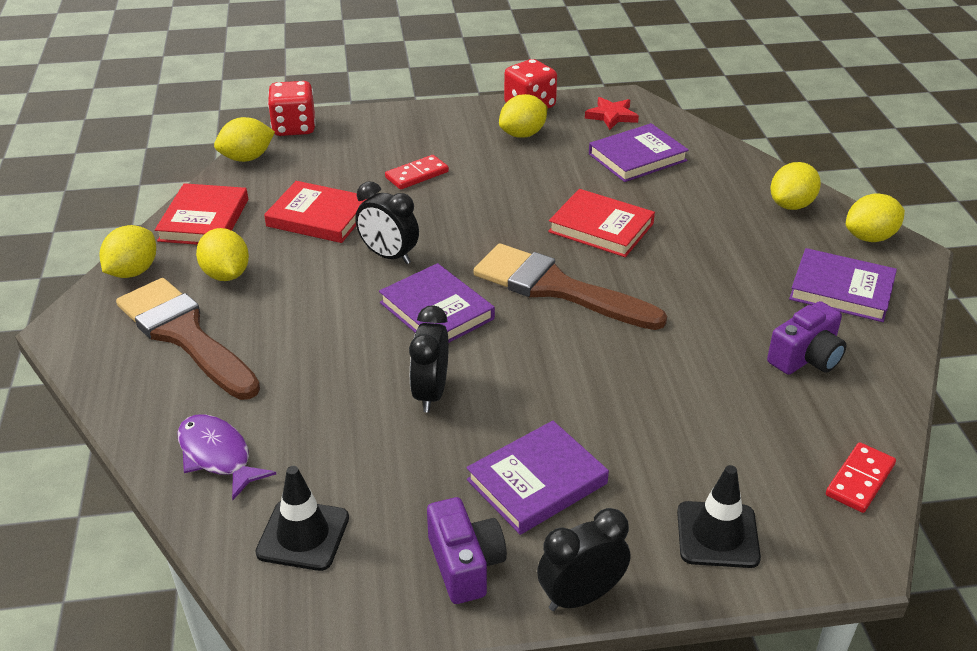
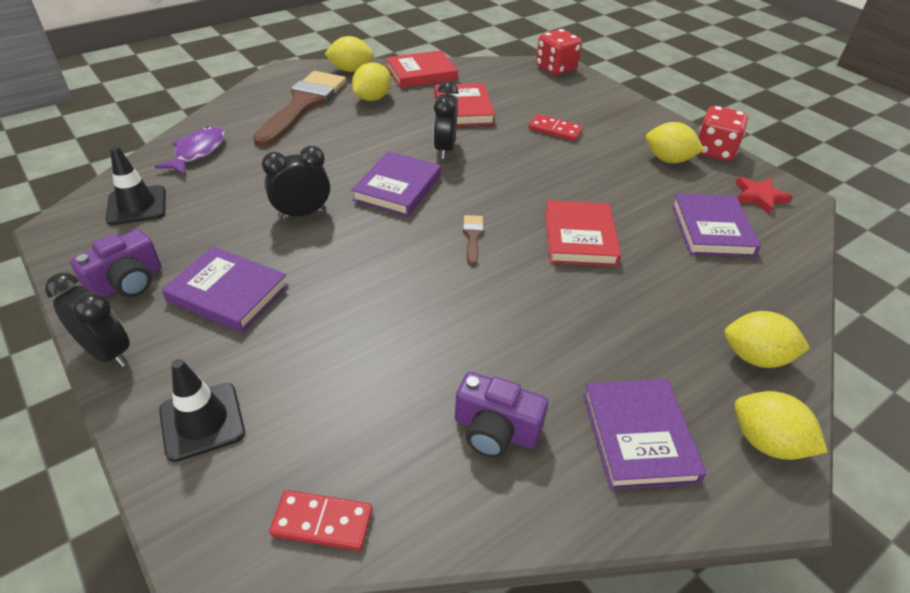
camera: 60 degrees right, 5 degrees up
(247, 158) = (501, 65): yellow lemon -> none
(557, 288) = (472, 237): brown brush -> brown brush, size x0.40
(637, 157) = (711, 229): purple book -> purple book turned 60 degrees clockwise

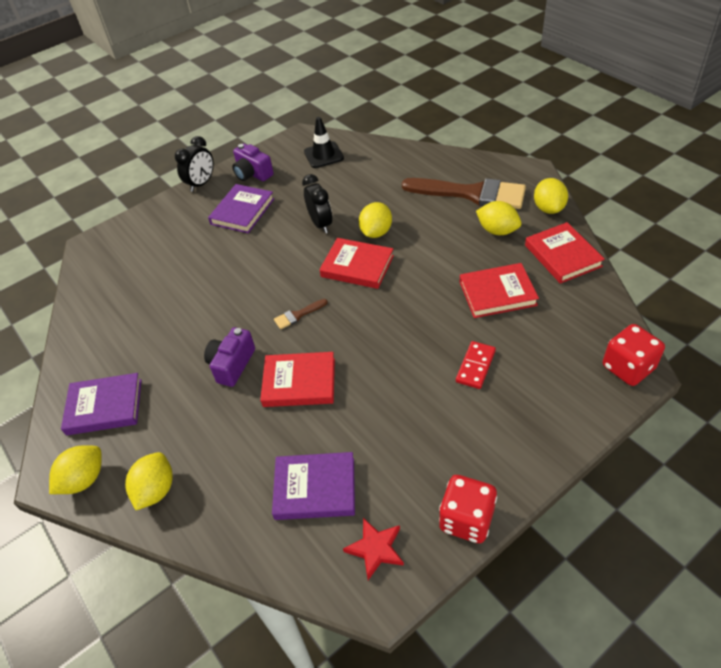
camera: 95 degrees right, 5 degrees up
(198, 152) = (388, 161): purple fish -> none
(202, 421) = (152, 226): black traffic cone -> none
(322, 522) = (87, 278): red domino -> none
(397, 188) = (357, 266): purple book -> red book
(444, 149) = (420, 287): black clock -> none
(472, 237) = (298, 315): brown brush -> brown brush turned 150 degrees clockwise
(495, 430) = (123, 337): purple camera -> purple camera (232, 365)
(668, 159) = (437, 466): yellow lemon -> yellow lemon (376, 232)

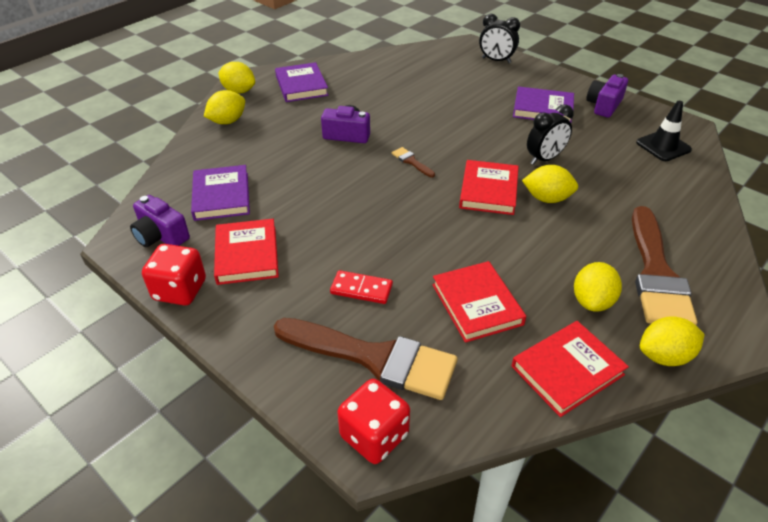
camera: 75 degrees right, 5 degrees down
(156, 490) = (227, 121): yellow lemon -> yellow lemon turned 45 degrees counterclockwise
(201, 184) = (572, 80): black clock -> black clock (496, 60)
(299, 382) = (331, 173): red book -> red book (247, 255)
(375, 549) = (161, 236): red star -> purple camera
(554, 362) = (374, 358): none -> brown brush

